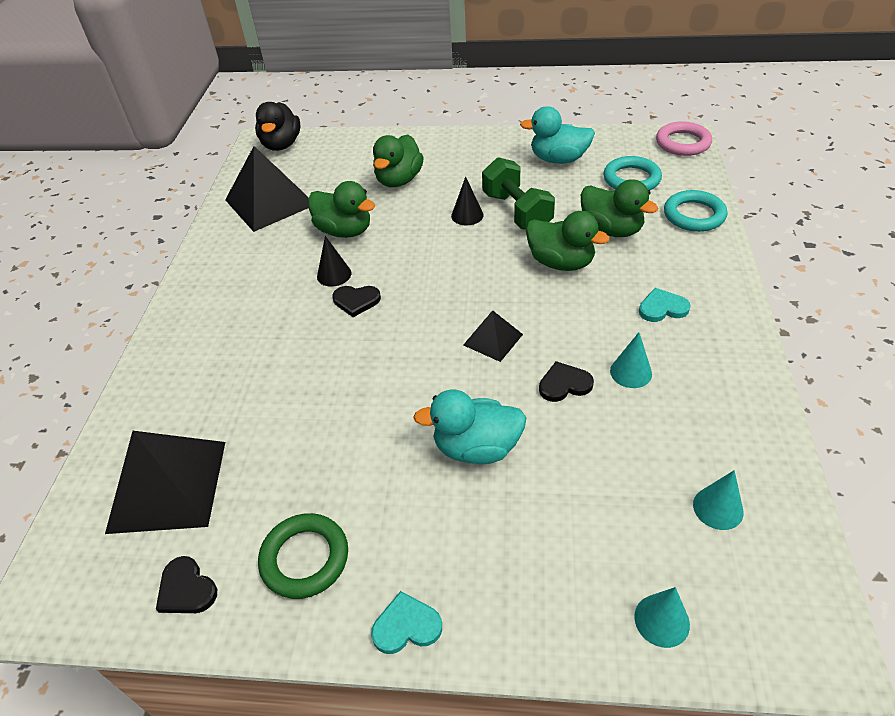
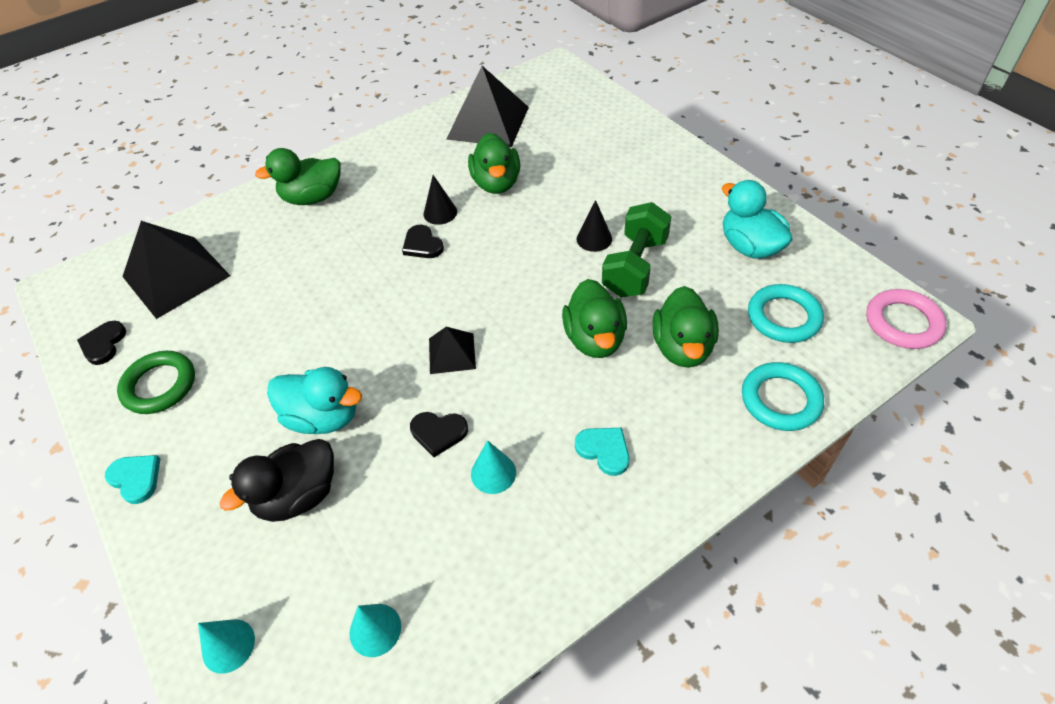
camera: 50 degrees right, 5 degrees up
(281, 145) = (563, 78): black duck -> black duck (298, 496)
(399, 180) = (594, 169): green duck -> green duck (313, 198)
(476, 448) = (323, 417): turquoise duck -> turquoise duck turned 150 degrees clockwise
(564, 384) = (438, 433): black heart -> black heart turned 150 degrees clockwise

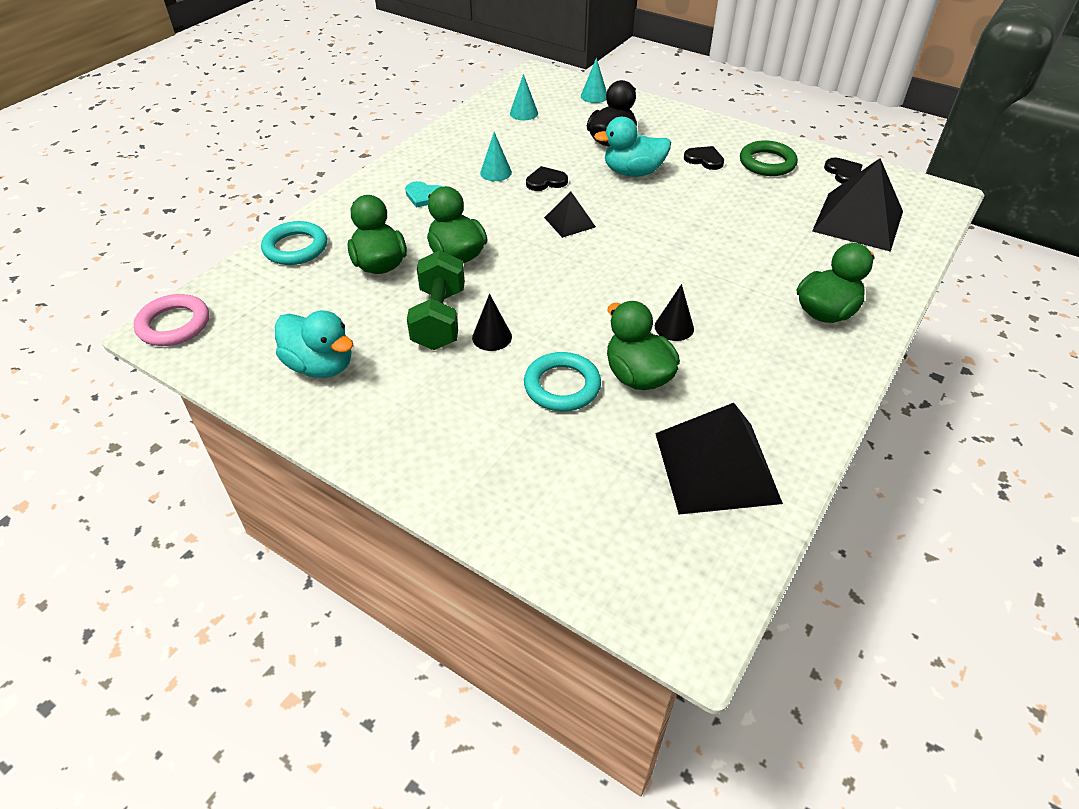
camera: 155 degrees right, 5 degrees down
(136, 478) = (719, 128): turquoise heart -> none
(422, 244) = (664, 293): black heart -> black heart (704, 159)
(783, 317) = (288, 305): turquoise ring -> turquoise ring (562, 386)

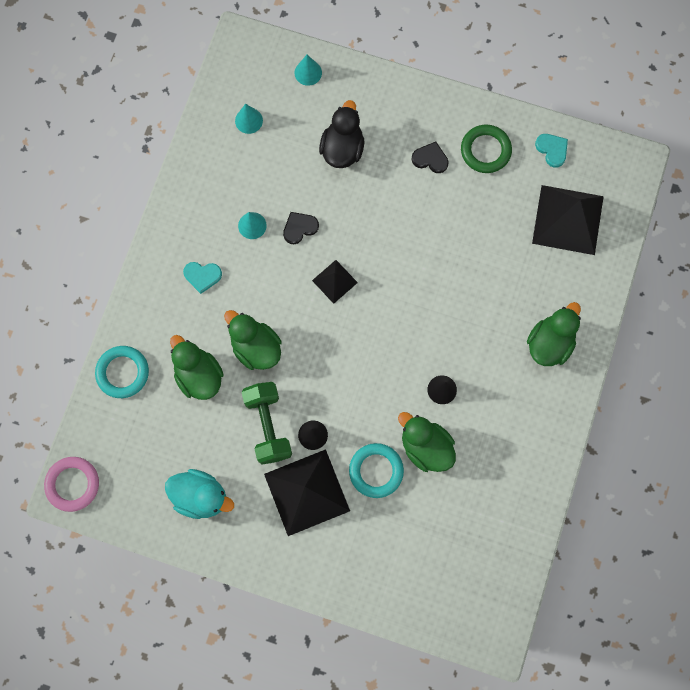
camera: 15 degrees left, 30 degrees up
(633, 172) = (371, 195): turquoise duck -> none
(716, 467) = (491, 516): black pyramid -> black pyramid (306, 492)
(843, 173) = (552, 150): black heart -> turquoise heart

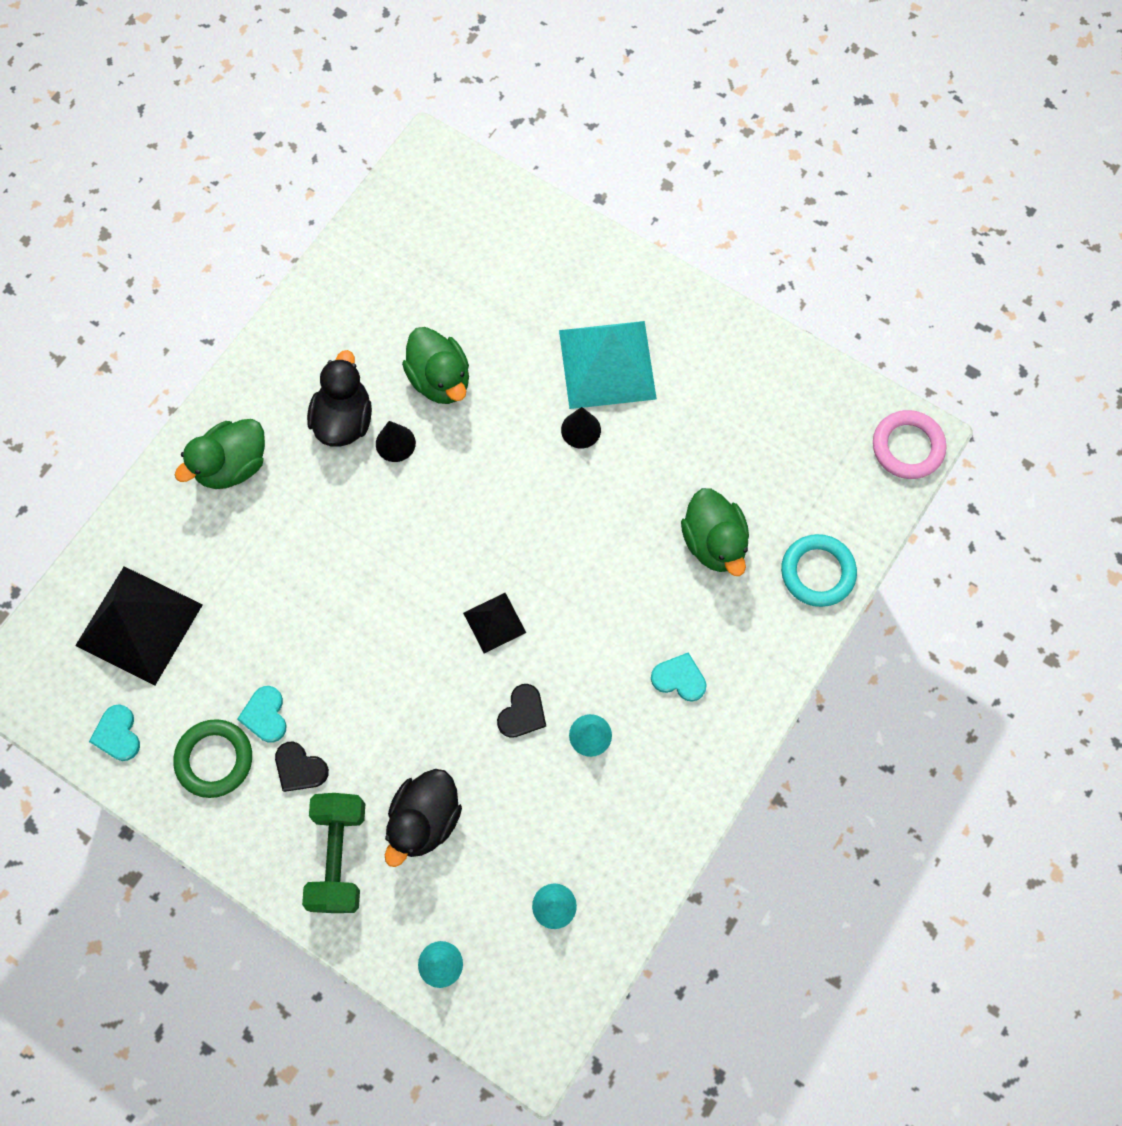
camera: 165 degrees left, 5 degrees down
(200, 496) = (743, 392): turquoise duck -> none
(256, 347) = (627, 559): green duck -> none
(268, 426) = (636, 455): green dumbbell -> green dumbbell (338, 856)
(299, 228) = (522, 713): black heart -> black heart turned 45 degrees counterclockwise
(306, 492) = (607, 364): black pyramid -> turquoise pyramid
(376, 471) = (512, 367): turquoise ring -> none
(464, 184) = (265, 715): none -> turquoise heart
(484, 397) = (344, 420): none -> black duck

